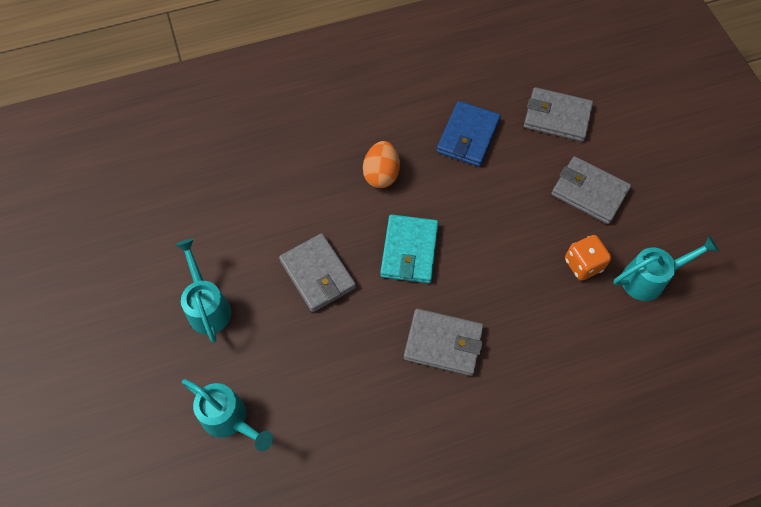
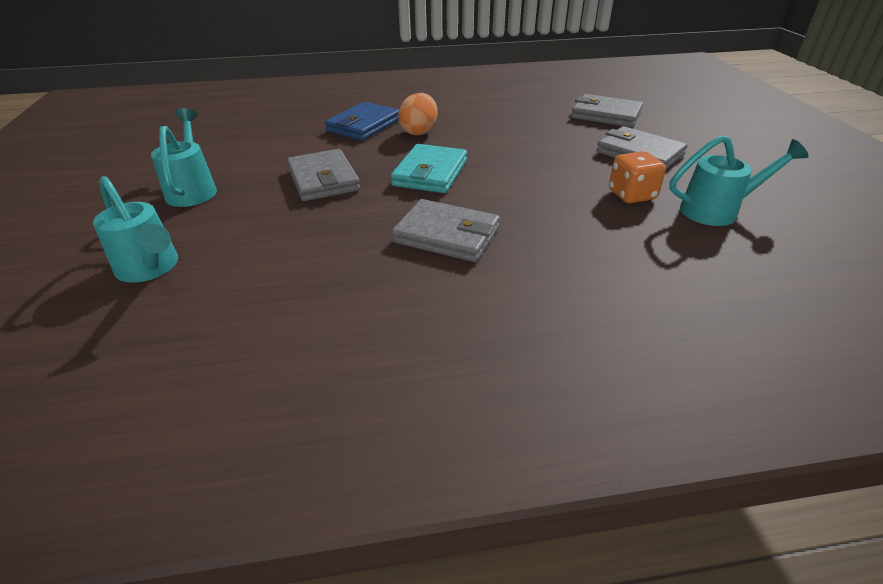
camera: 10 degrees right, 25 degrees down
(468, 136) = (513, 119): blue wallet -> blue wallet (364, 125)

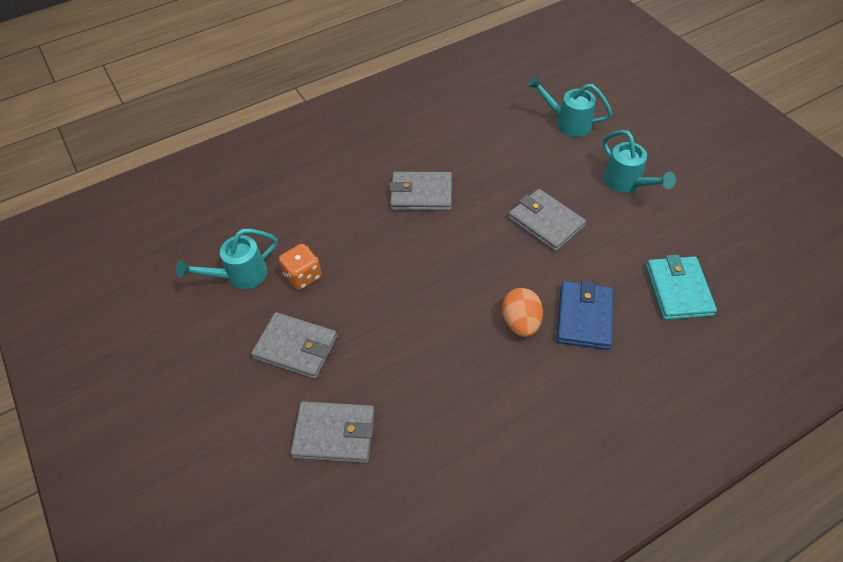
camera: 160 degrees right, 15 degrees up
(430, 173) = (469, 257): turquoise wallet -> turquoise wallet (678, 290)

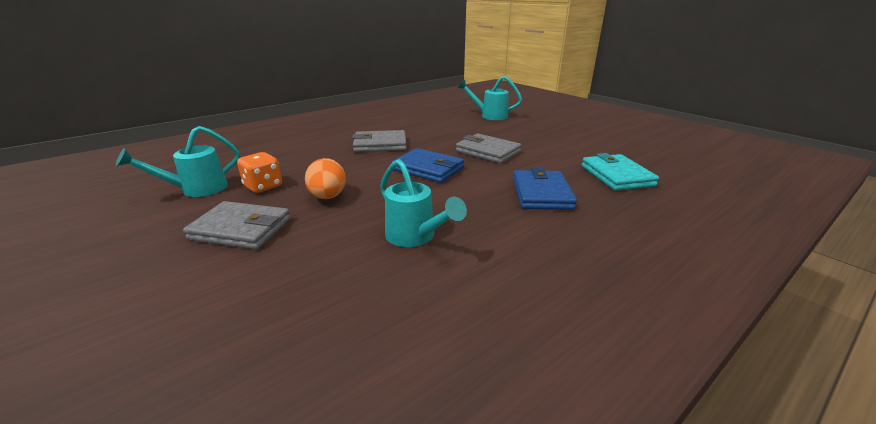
camera: 10 degrees left, 25 degrees down
(334, 434) = (270, 293): grey wallet -> none
(472, 256) = (428, 169): none -> blue wallet
(520, 323) = (482, 200): orange egg -> orange egg (328, 197)
(627, 183) = (545, 134): turquoise watering can -> turquoise watering can (415, 237)

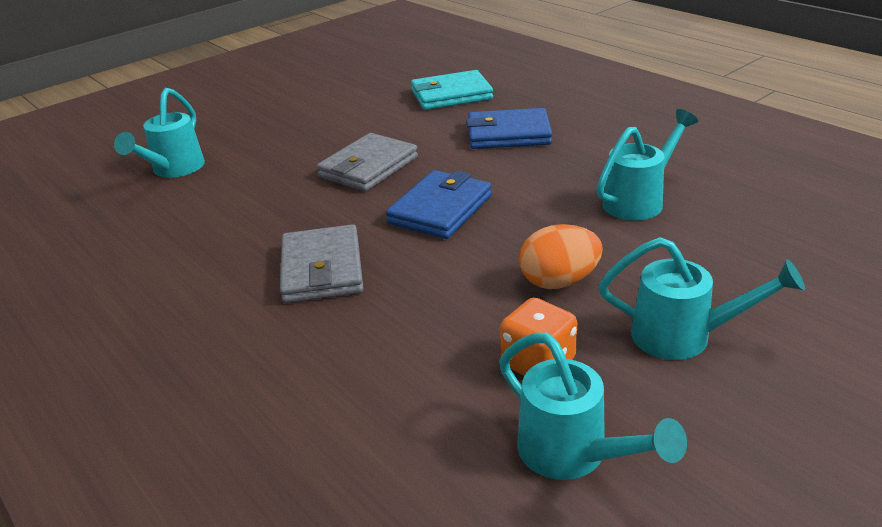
camera: 90 degrees left, 5 degrees up
(241, 229) = (684, 336): grey wallet -> turquoise watering can

